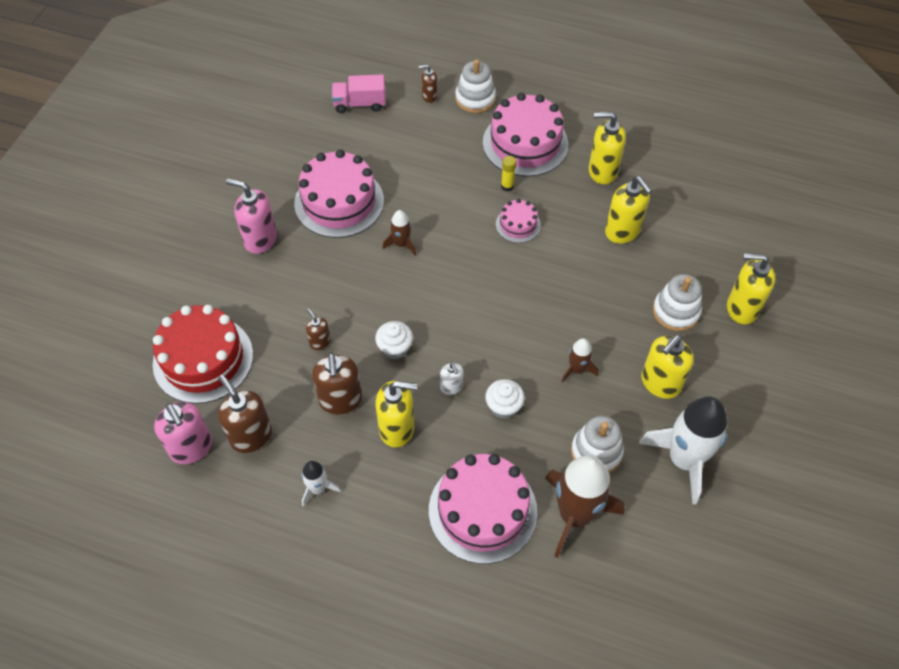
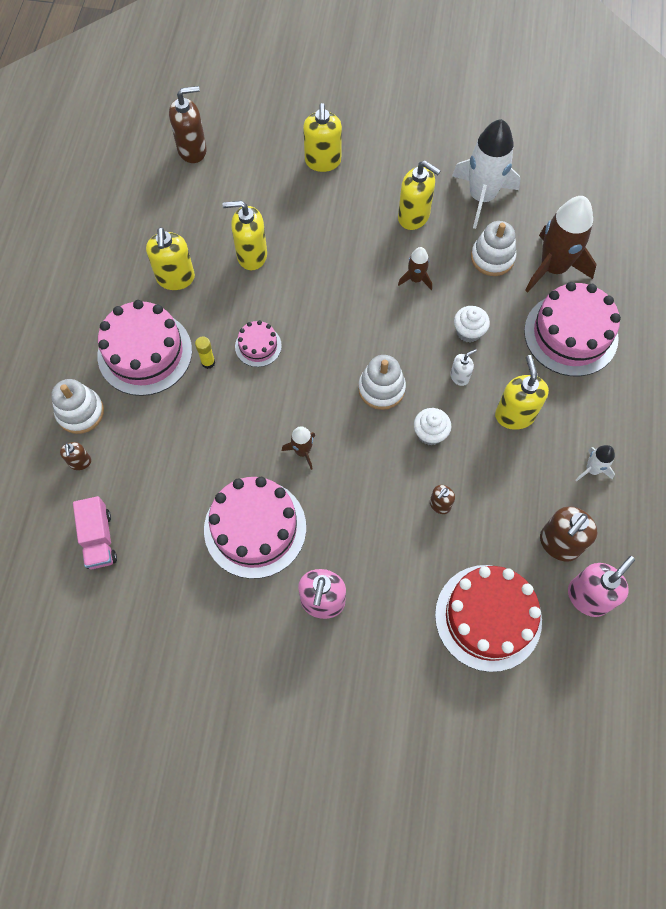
camera: 100 degrees left, 10 degrees up
(340, 400) = (499, 470): brown soap dispenser -> brown soap dispenser (192, 150)
(622, 231) = (251, 255): yellow soap dispenser -> yellow soap dispenser turned 135 degrees counterclockwise
(676, 311) = (336, 209): white stacking toy -> white stacking toy (381, 388)

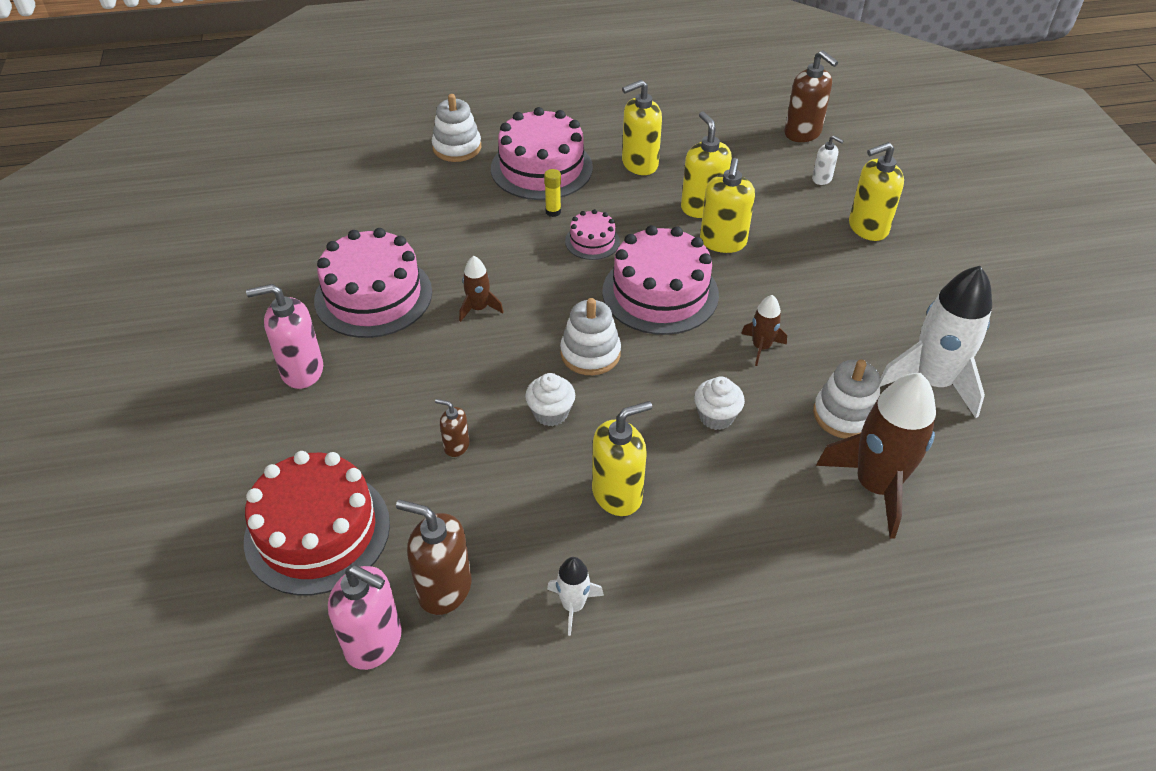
camera: 70 degrees right, 20 degrees down
(80, 462) = (404, 162): brown soap dispenser -> none
(99, 539) = (328, 195): pink truck -> none
(414, 216) = (851, 323): yellow soap dispenser -> yellow soap dispenser (723, 242)
(459, 377) = (644, 423): white soap dispenser -> white soap dispenser (822, 179)
(570, 334) = (779, 531): pink cake -> pink cake (660, 293)

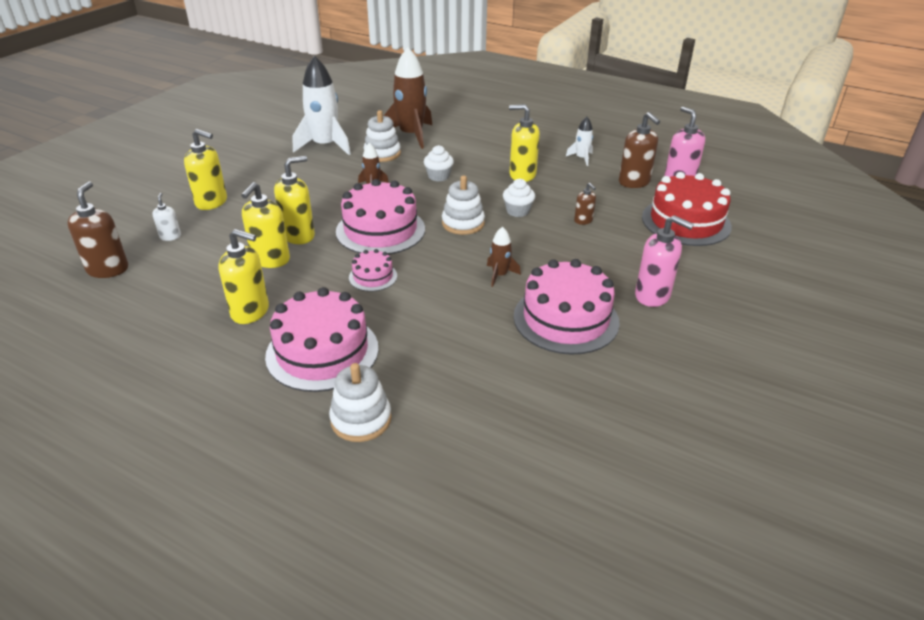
camera: 140 degrees left, 10 degrees down
(553, 212) = (367, 310): yellow glue stick -> none

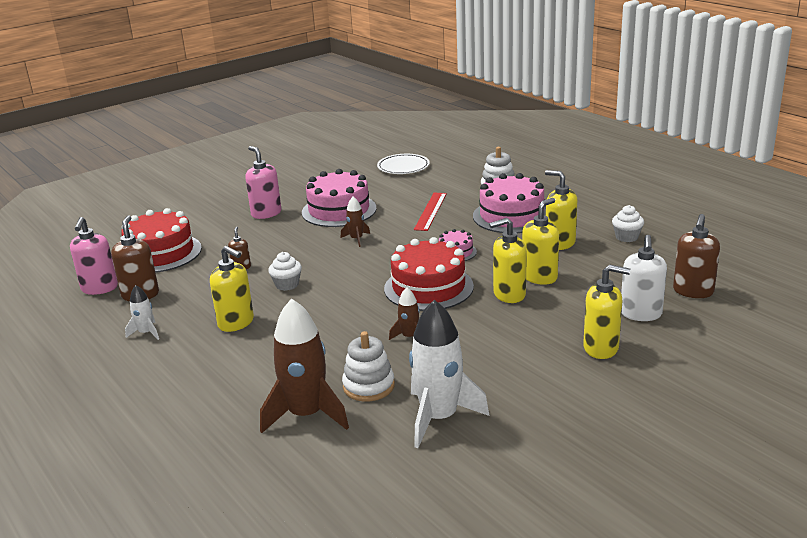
camera: 155 degrees left, 10 degrees down
(170, 236) = (641, 314): white soap dispenser -> white soap dispenser, size x1.86
(212, 202) = (601, 348): yellow soap dispenser -> yellow soap dispenser turned 150 degrees clockwise
(380, 230) = (428, 287): pink cake -> red cake
(438, 176) = (326, 337): white cupcake -> white cupcake (626, 237)
(440, 341) = (430, 211): none -> red ruler
(463, 223) = (348, 281): white stacking toy -> none
(559, 453) = (403, 167): none -> white plate

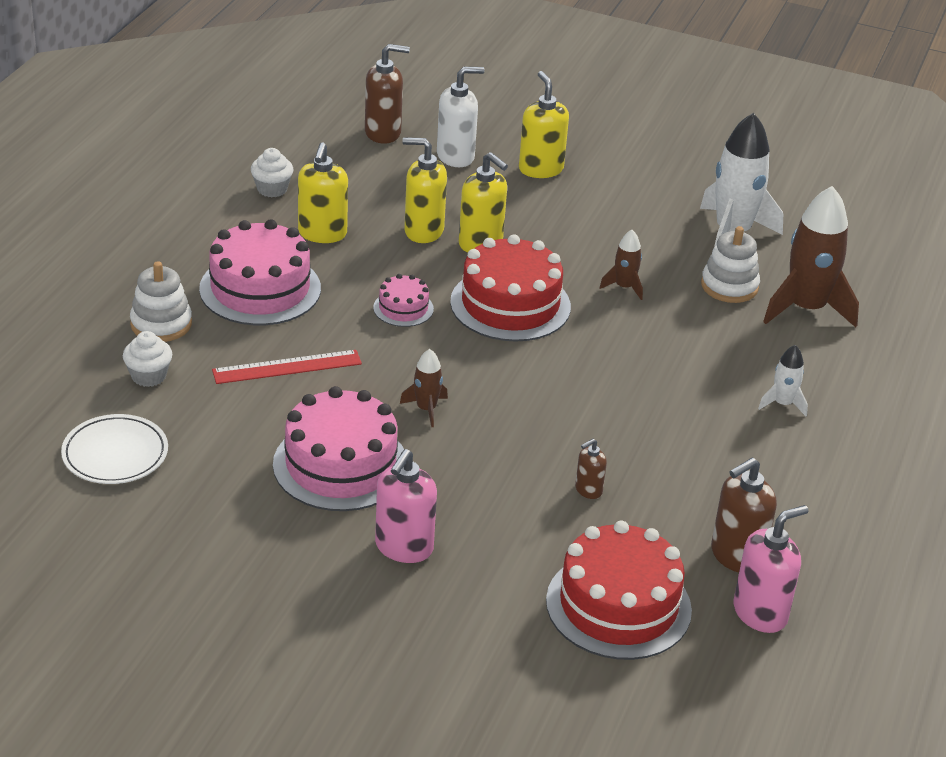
camera: 125 degrees left, 10 degrees up
(146, 333) = (803, 497): white rocket -> white rocket (782, 404)
(236, 323) = (714, 428): yellow soap dispenser -> none
(287, 285) = (597, 424): white cupcake -> white cupcake (148, 376)

